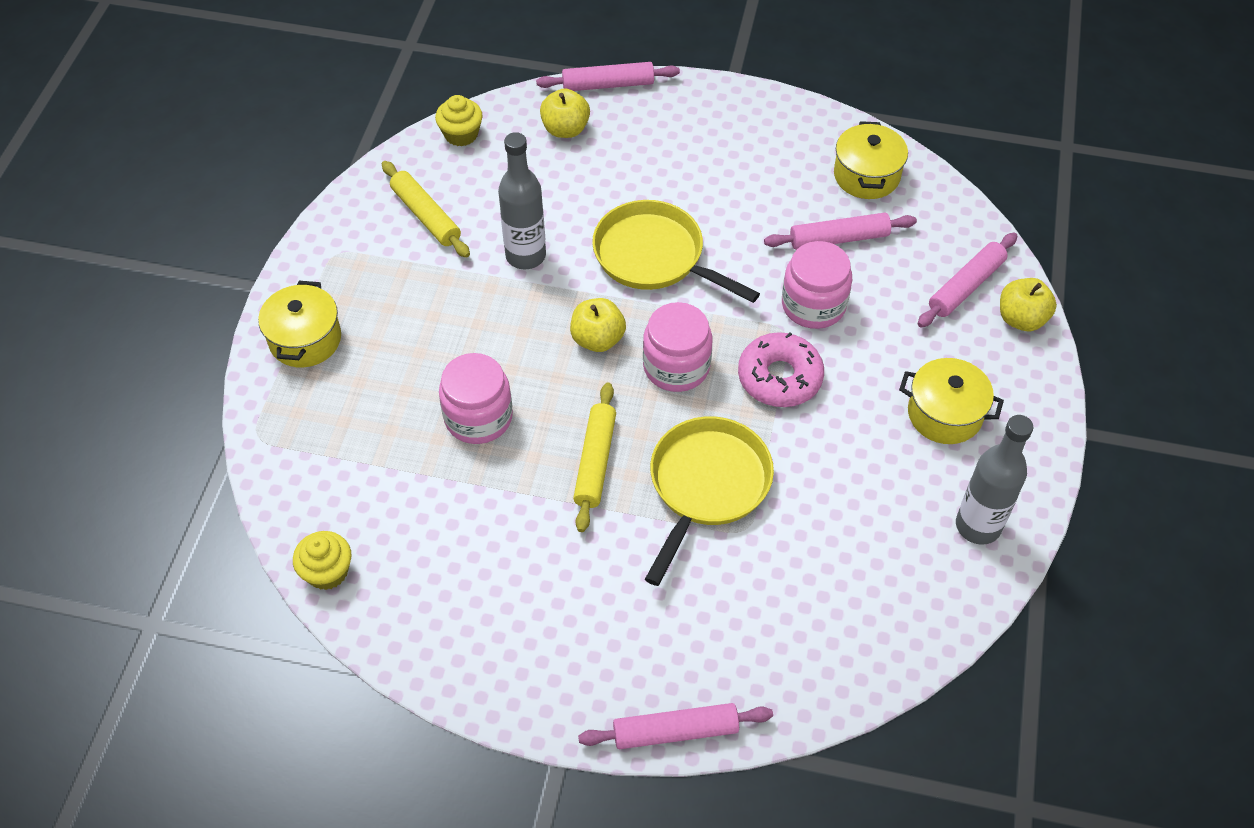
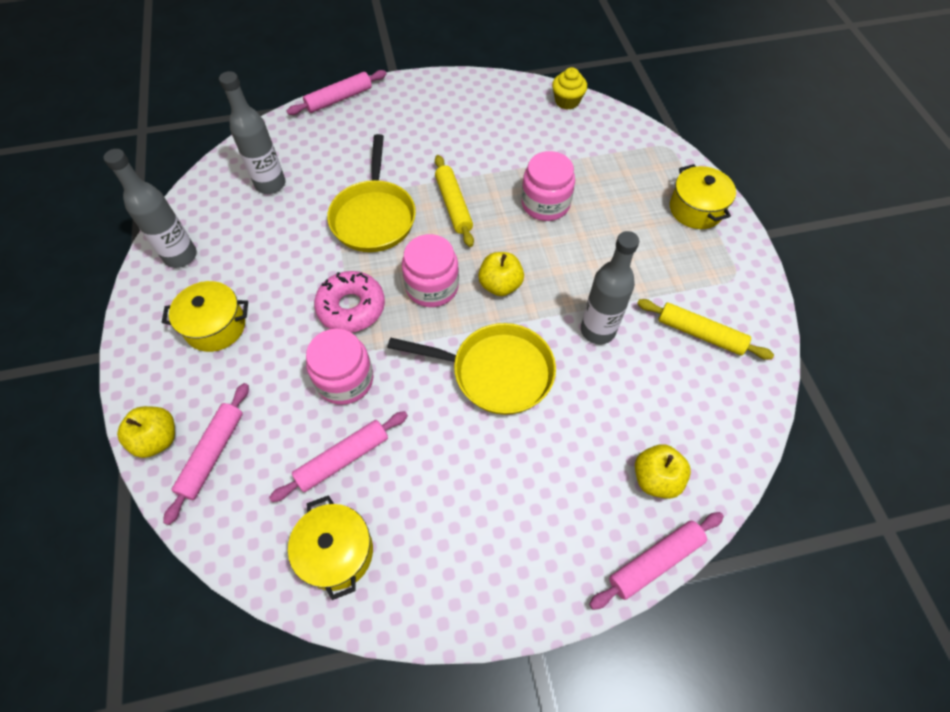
camera: 155 degrees right, 5 degrees up
(461, 134) = (741, 429): yellow cupcake -> none
(833, 597) = (270, 184): none -> grey bottle

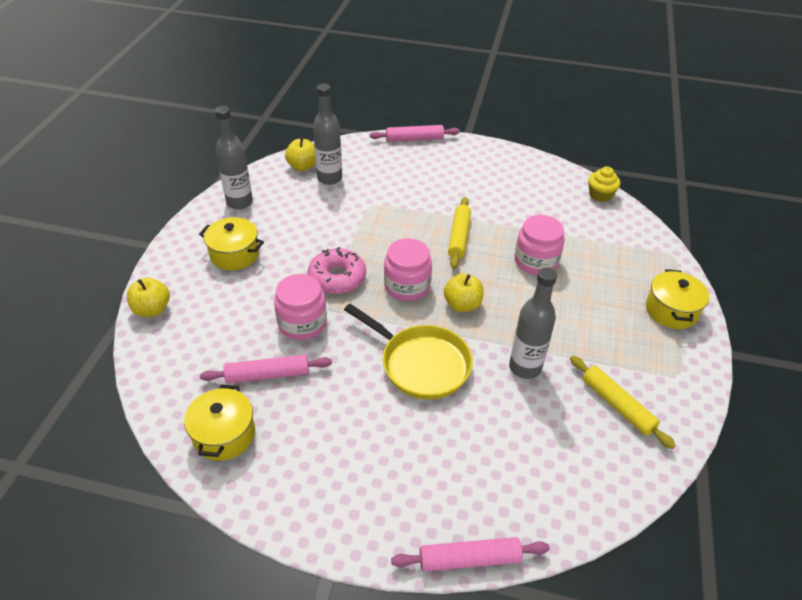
camera: 25 degrees right, 15 degrees down
(212, 454) = (181, 333): pink rolling pin -> none
(374, 217) = (392, 224): yellow pan -> none
(656, 478) = (508, 497): yellow apple -> yellow apple (302, 166)

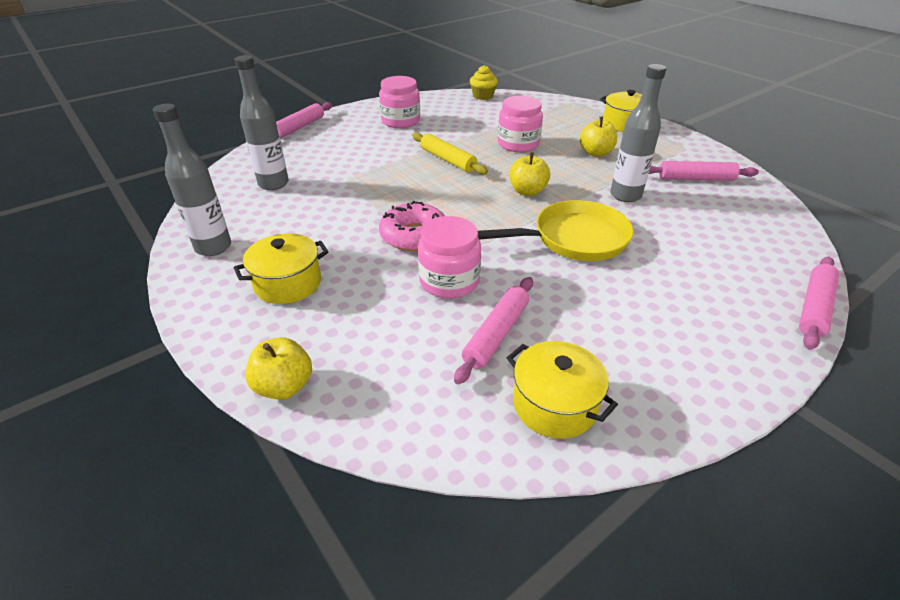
camera: 50 degrees left, 5 degrees down
(302, 166) = (230, 190): yellow apple -> yellow apple (595, 153)
(407, 286) = (473, 206): pink jar -> pink jar (400, 121)
(617, 405) = (696, 178): yellow rolling pin -> pink rolling pin

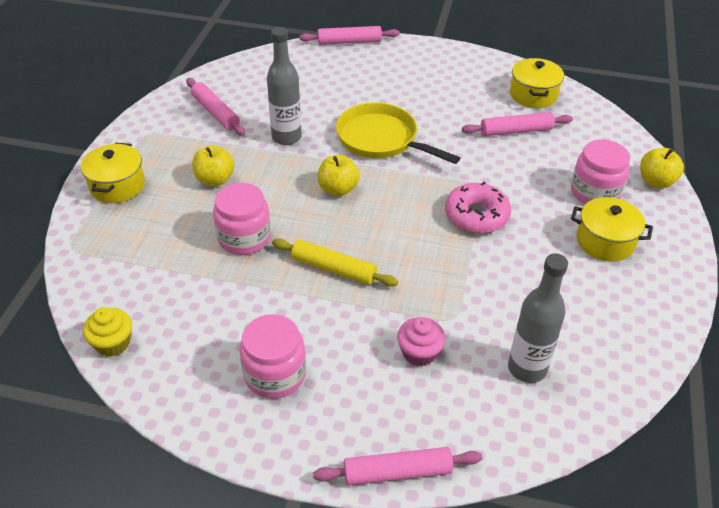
camera: 130 degrees left, 5 degrees up
(213, 247) = (640, 319): grey bottle -> none
(344, 159) = (419, 353): none -> pink cupcake
(448, 160) = (333, 269): yellow rolling pin -> yellow rolling pin turned 75 degrees counterclockwise
(449, 281) = (499, 170): pink jar -> pink jar (595, 192)

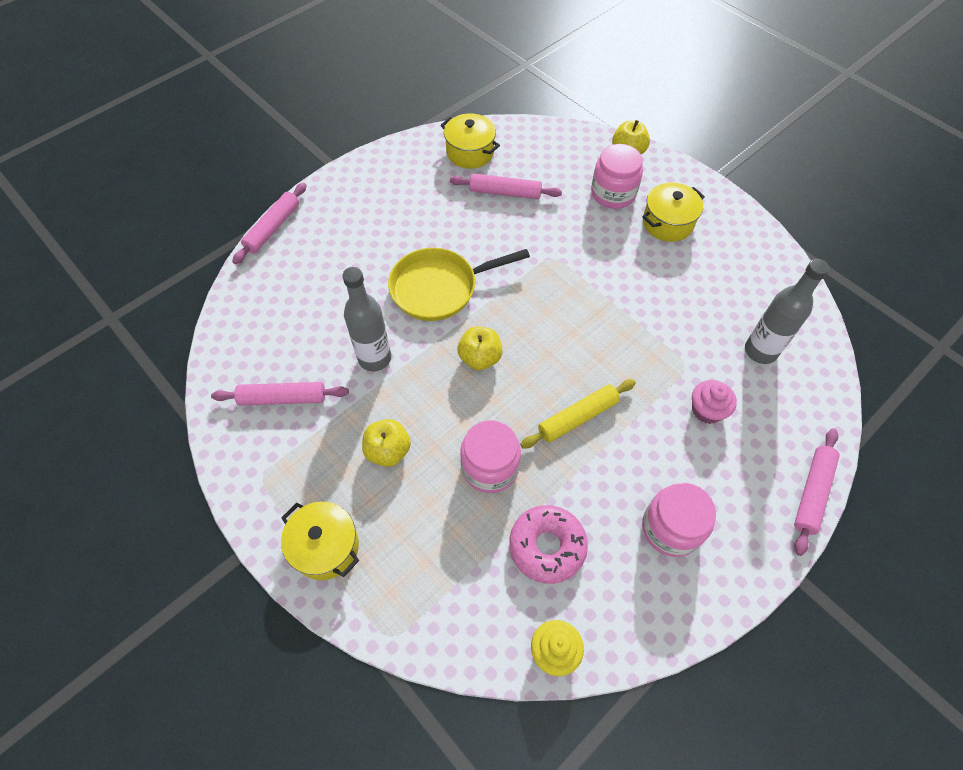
camera: 55 degrees left, 15 degrees up
(476, 215) = (585, 281): pink donut -> pink donut (547, 546)
(516, 131) = (505, 192): pink rolling pin -> pink rolling pin turned 75 degrees clockwise

